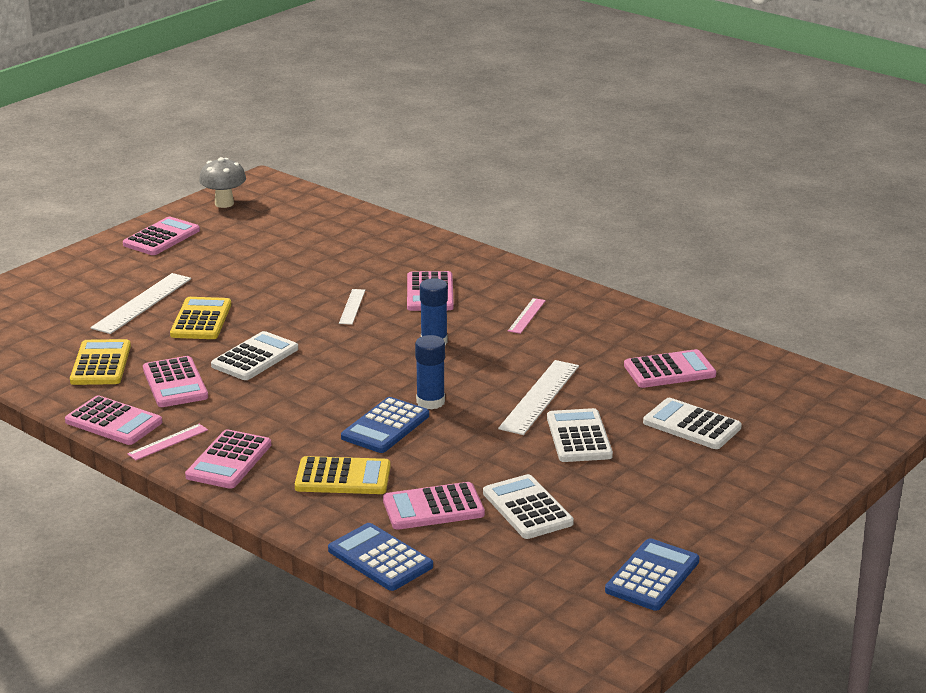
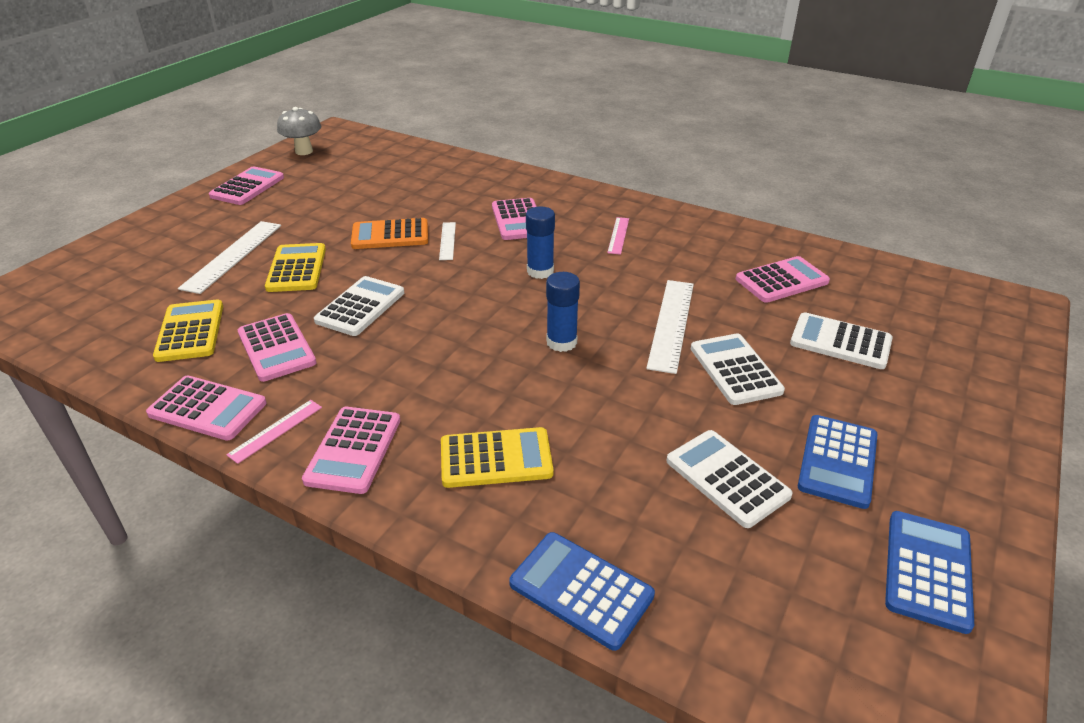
camera: 10 degrees left, 10 degrees up
(297, 296) = (390, 235): none -> orange calculator
(385, 426) = (523, 379): blue calculator -> blue calculator (837, 461)
(433, 507) = (617, 492): pink calculator -> none

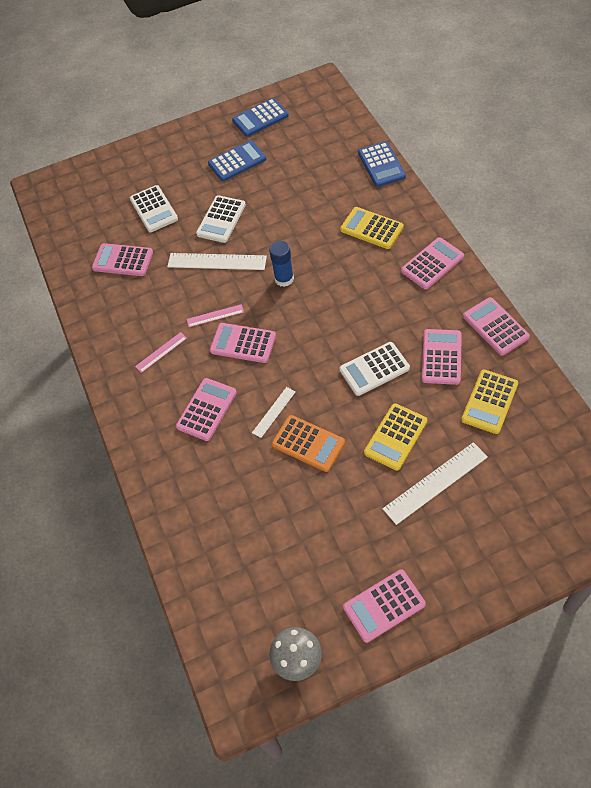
camera: 135 degrees left, 20 degrees up
(276, 430) = (465, 294): pink ruler -> pink ruler (215, 315)
(540, 271) = (243, 343): blue glue stick -> pink calculator
(671, 324) = (217, 262): white ruler -> white ruler turned 45 degrees clockwise
(727, 478) = (287, 176): white calculator -> none

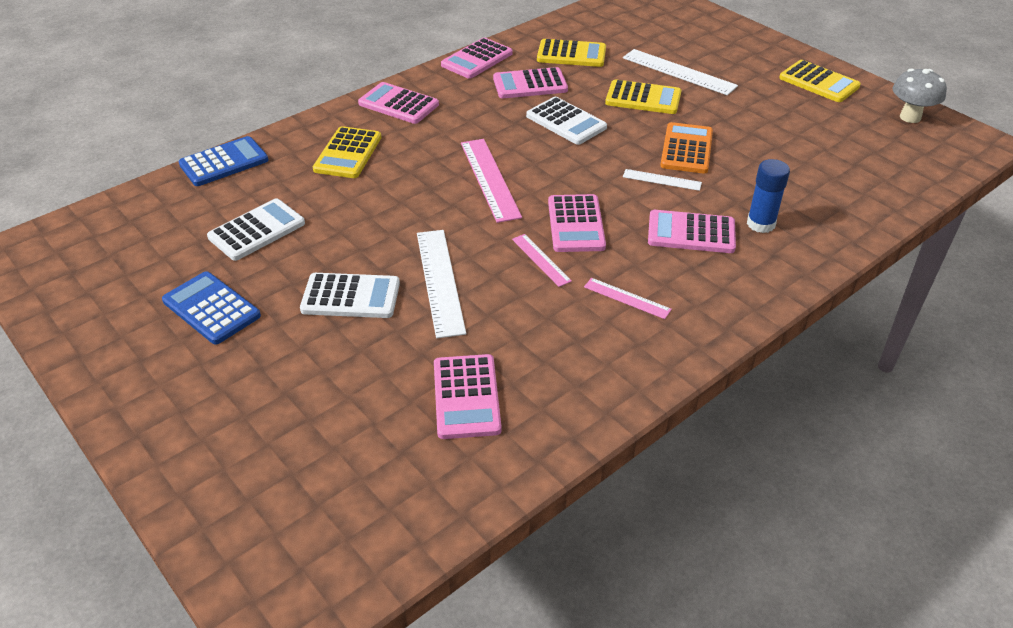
camera: 115 degrees left, 15 degrees down
(153, 209) = (337, 389): white calculator -> white calculator (257, 230)
(260, 118) = (98, 304): blue calculator -> none
(284, 279) = (454, 210): blue glue stick -> blue glue stick (761, 224)
(312, 304) = (490, 179): none -> pink ruler
(384, 605) = (819, 82): pink calculator -> yellow calculator

